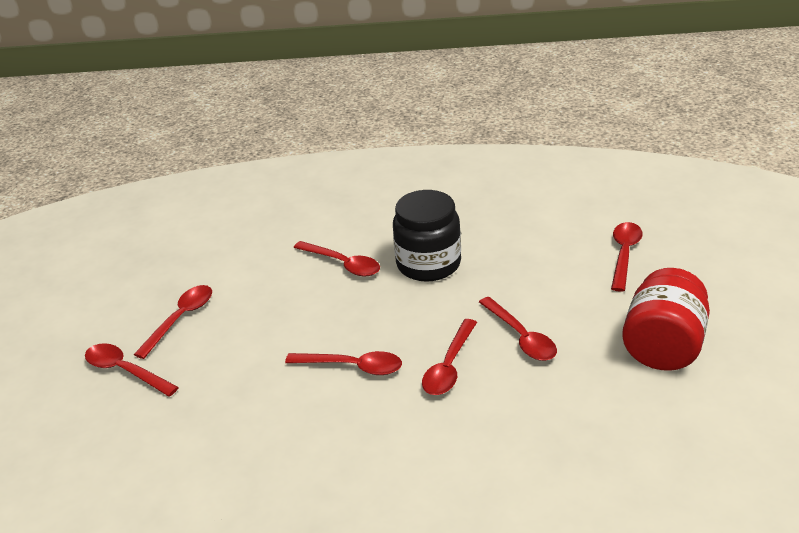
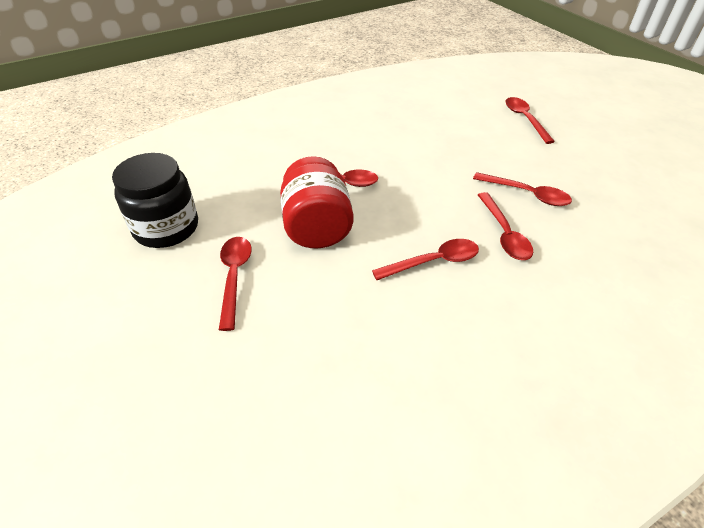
camera: 35 degrees left, 10 degrees up
(125, 371) = (223, 350): red spoon -> none
(428, 264) = (404, 162): black jar -> black jar (166, 228)
(663, 347) = (617, 170): red jar -> red jar (317, 227)

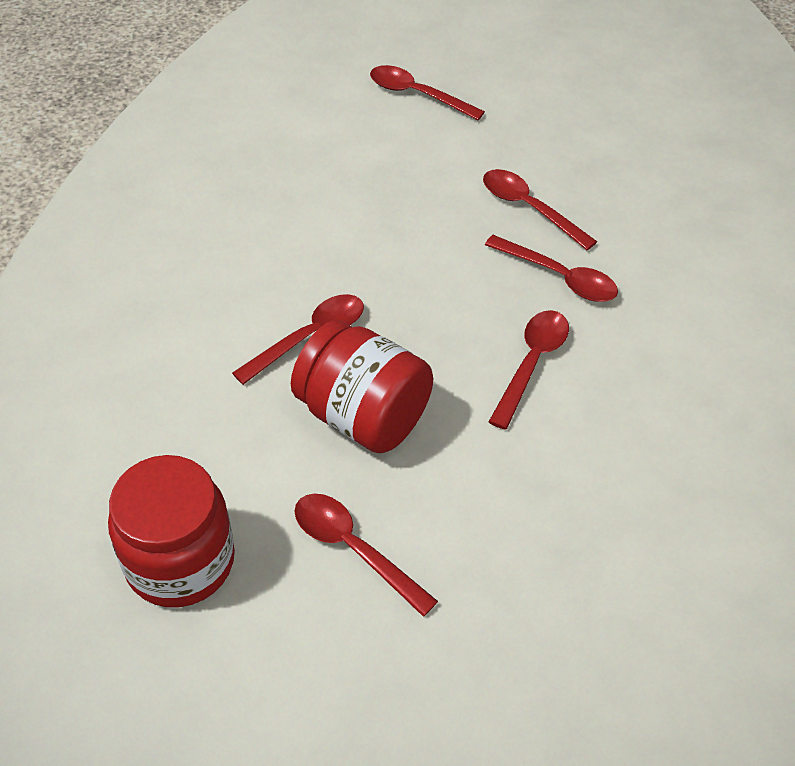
camera: 45 degrees left, 5 degrees up
(166, 228) = (180, 561): black jar -> red jar
(527, 194) = (529, 208): red spoon -> red spoon turned 120 degrees counterclockwise

